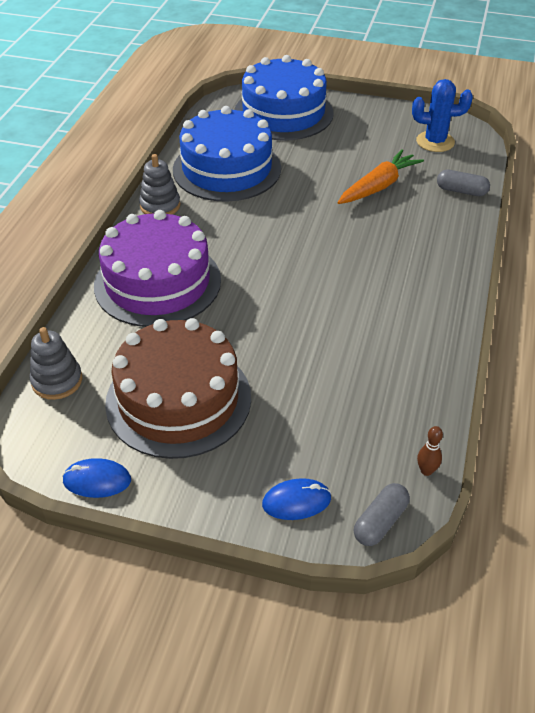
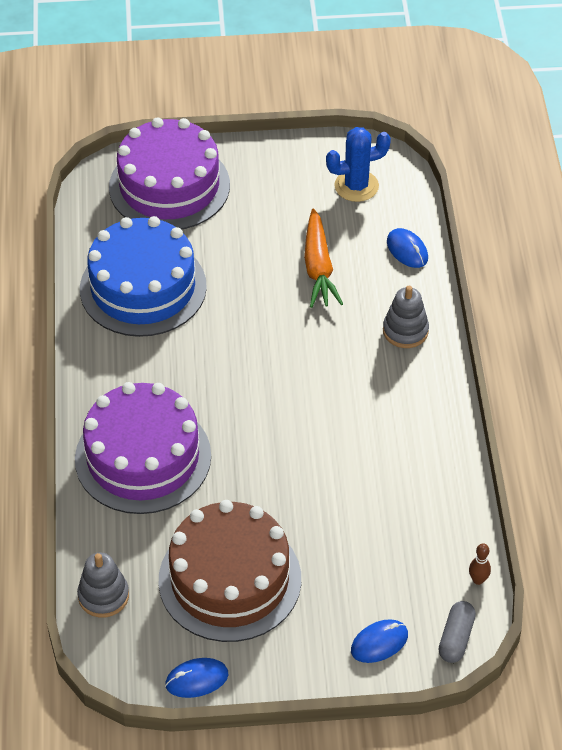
camera: 20 degrees left, 5 degrees up
(160, 206) = (94, 359): grey stacking toy -> grey stacking toy (405, 331)
(283, 113) = (169, 186): blue cake -> purple cake
(378, 186) = (318, 267): orange carrot -> orange carrot turned 150 degrees clockwise
(461, 191) = (407, 250): grey capsule -> blue mouse

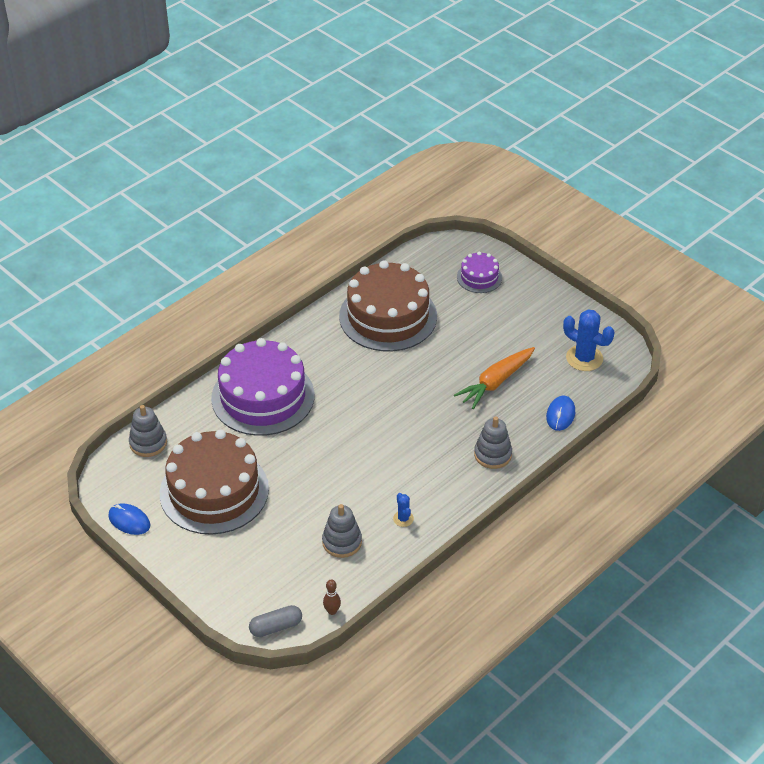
camera: 50 degrees right, 5 degrees down
(143, 287) = (388, 316): blue cake -> brown cake
(169, 186) = (479, 277): purple cake -> purple cake, size x0.47
(379, 643) = (236, 590): blue mouse -> none
(400, 516) = (342, 542): none -> grey stacking toy
(417, 450) = (403, 519): none -> blue cactus

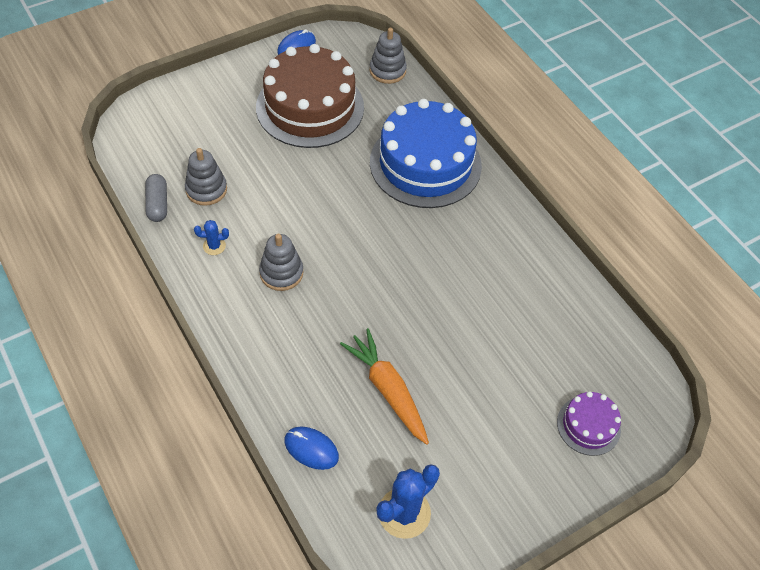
camera: 100 degrees right, 10 degrees up
(263, 397) = (425, 164): purple cake -> blue cake
(276, 627) = (131, 123): grey capsule -> grey capsule (158, 204)
(332, 611) = (128, 166): brown bowling pin -> none
(388, 316) = (529, 303): brown cake -> none
(492, 454) = (272, 354): grey stacking toy -> grey stacking toy (281, 273)

